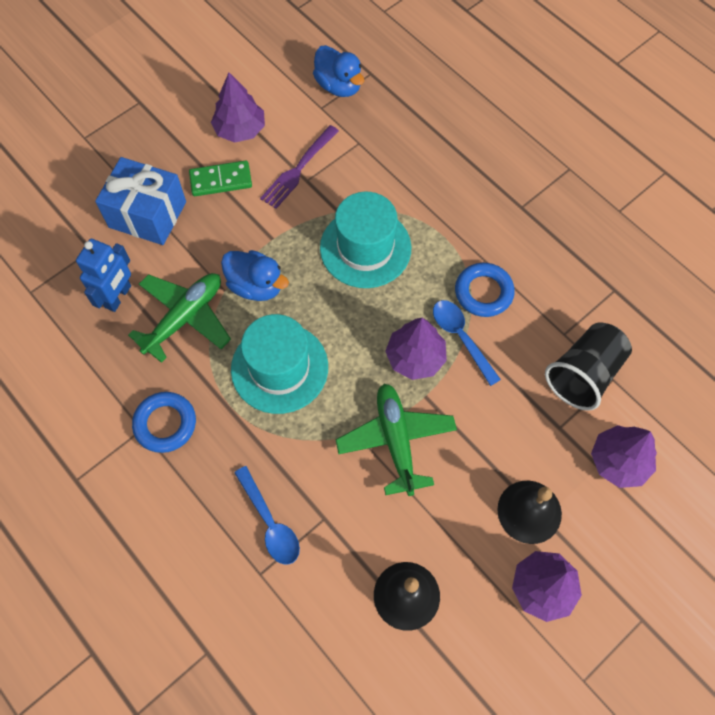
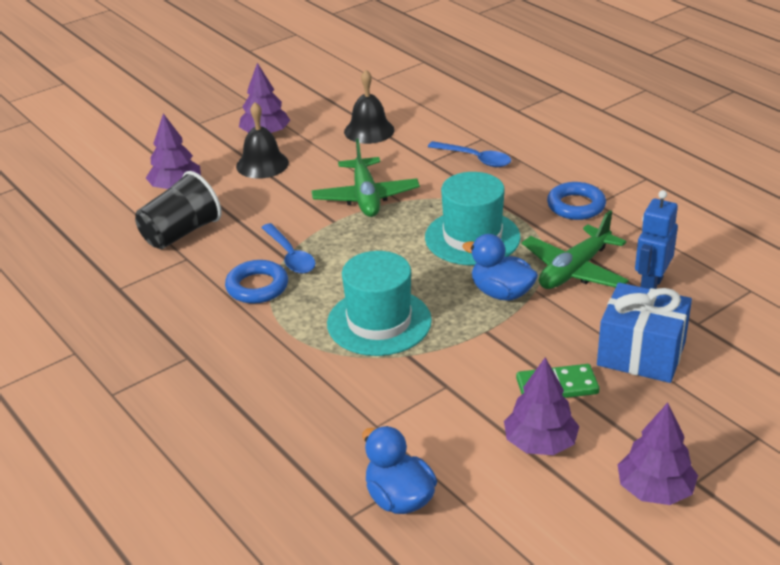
camera: 175 degrees left, 30 degrees down
(270, 523) = (475, 159): blue spoon -> blue spoon turned 150 degrees clockwise
(298, 169) = (457, 397): purple fork -> none
(415, 357) = (339, 243): purple tree -> purple tree (655, 490)

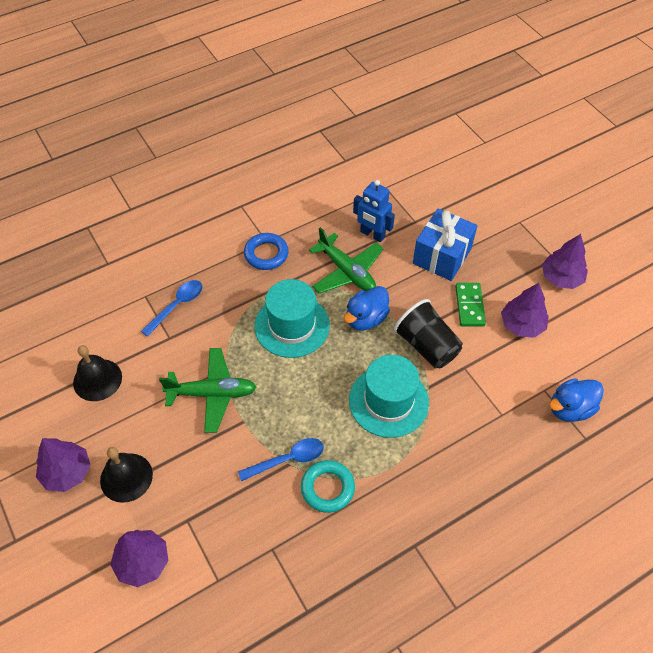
camera: 85 degrees left, 20 degrees up
(181, 233) = (229, 555): black cup -> black cup (427, 346)
(257, 287) = (327, 488): blue ring -> turquoise ring

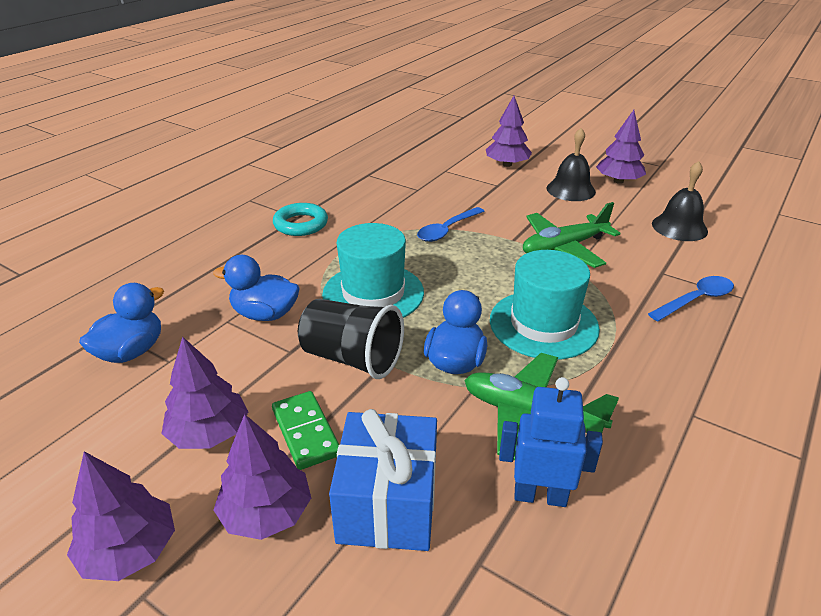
camera: 155 degrees right, 20 degrees down
(177, 306) = (696, 300): blue spoon -> blue spoon turned 135 degrees counterclockwise
(266, 254) = (670, 395): blue ring -> none
(327, 488) = (396, 225): turquoise ring -> turquoise ring (301, 224)
(474, 410) = (265, 314): none -> blue duck
(498, 272) = (266, 513): none -> purple tree

